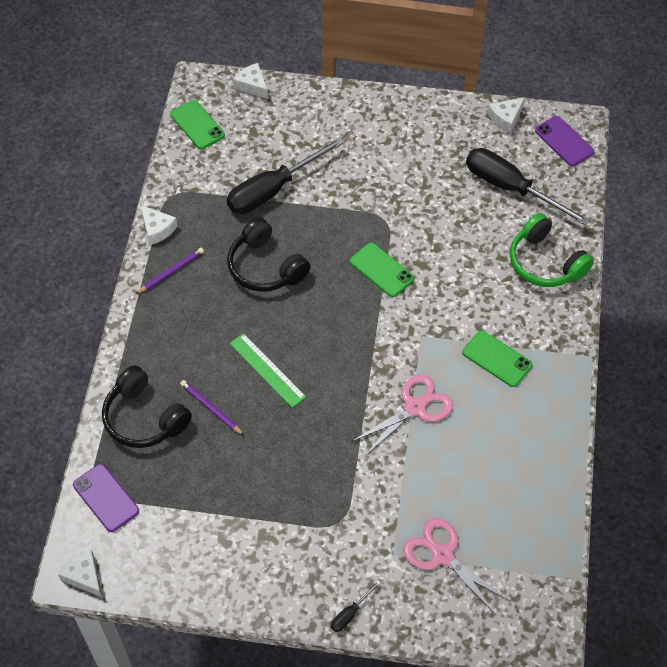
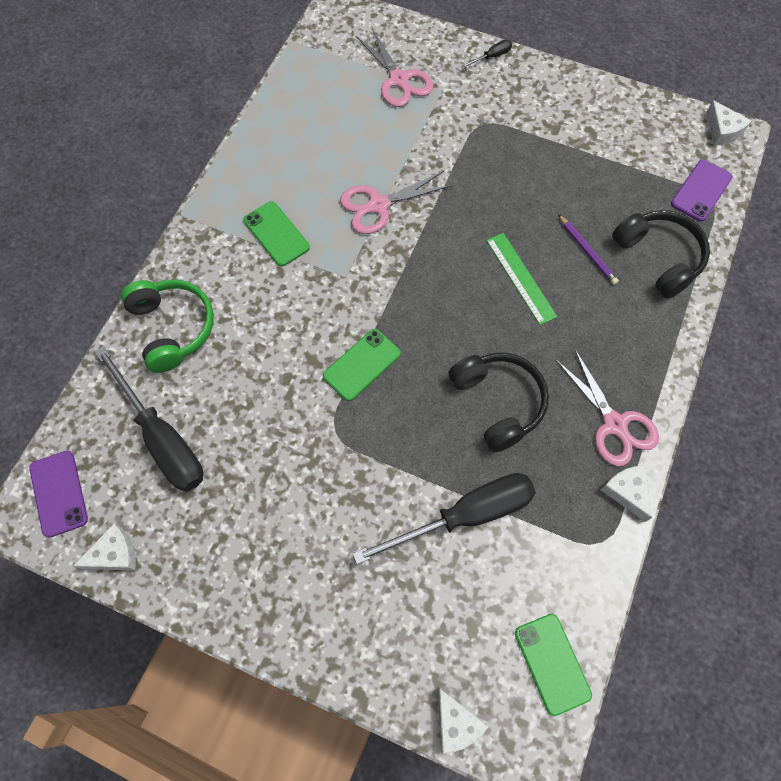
camera: 165 degrees left, 10 degrees up
(106, 498) = (701, 190): purple phone -> purple phone turned 60 degrees clockwise
(171, 272) = (614, 424): purple pencil -> pink scissors
(381, 270) = (362, 365): green phone -> green phone turned 75 degrees clockwise

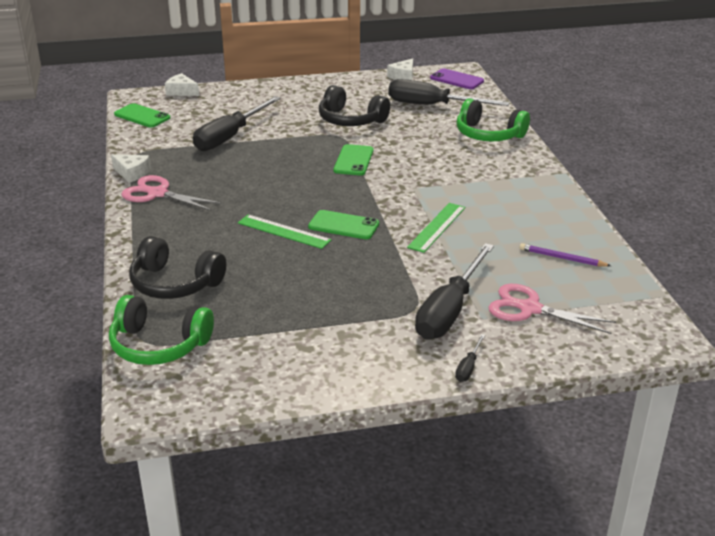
camera: 145 degrees right, 35 degrees down
(276, 234) = (488, 188): green phone -> green phone (343, 225)
(378, 205) = (437, 227): pink scissors -> green ruler
(458, 109) = (449, 310): none -> black screwdriver
(498, 402) = (247, 176): black headphones -> black headphones (350, 120)
(587, 251) = (241, 264): purple pencil -> purple pencil (562, 258)
(701, 190) = (158, 345): purple phone -> green headphones
(722, 131) = (160, 408): white cheese -> none

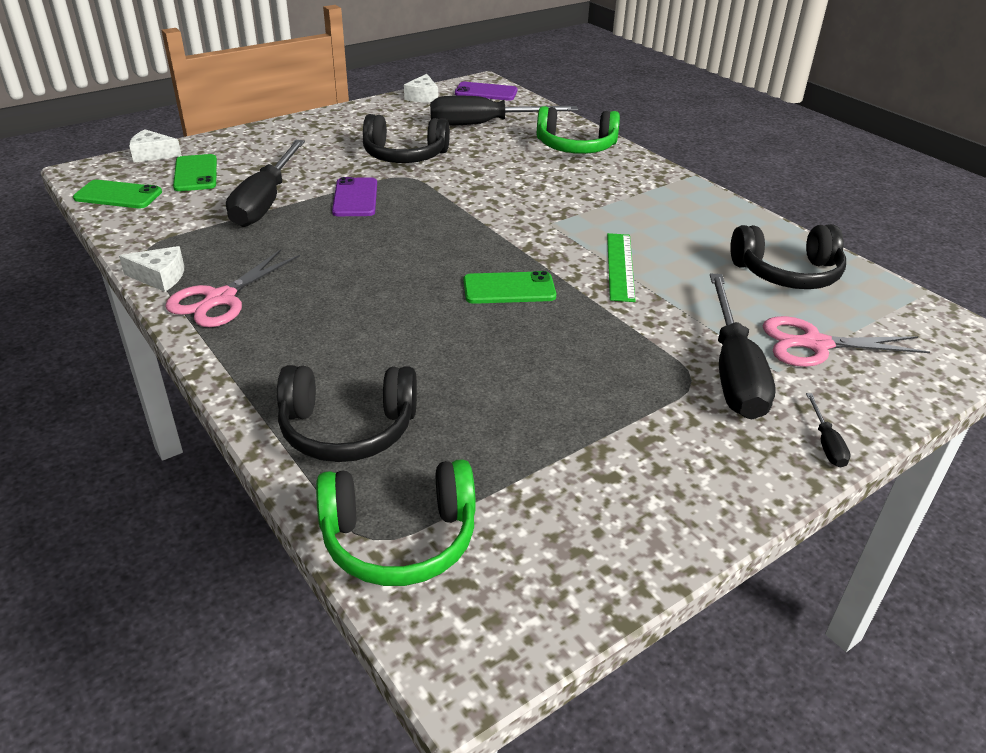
camera: 25 degrees left, 5 degrees up
(157, 194) = (220, 299): pink scissors -> pink scissors turned 60 degrees counterclockwise
(284, 231) = (440, 314): green ruler -> none
(291, 144) = (355, 198): none -> purple phone
(353, 160) = (450, 203): green phone -> green phone (196, 173)
(562, 258) = (787, 273): purple pencil -> black headphones

